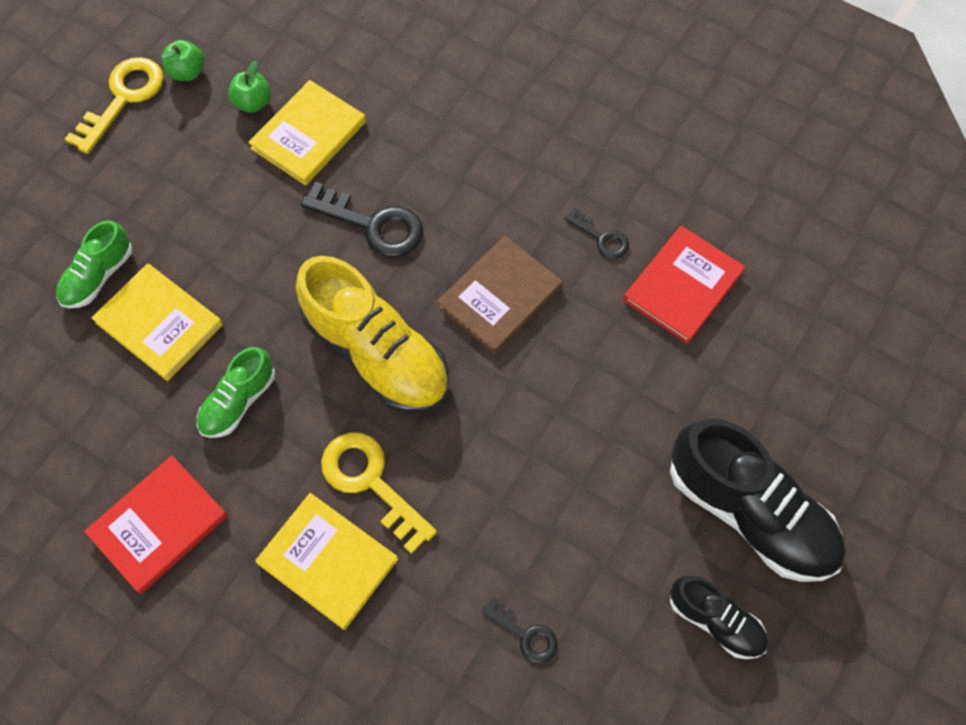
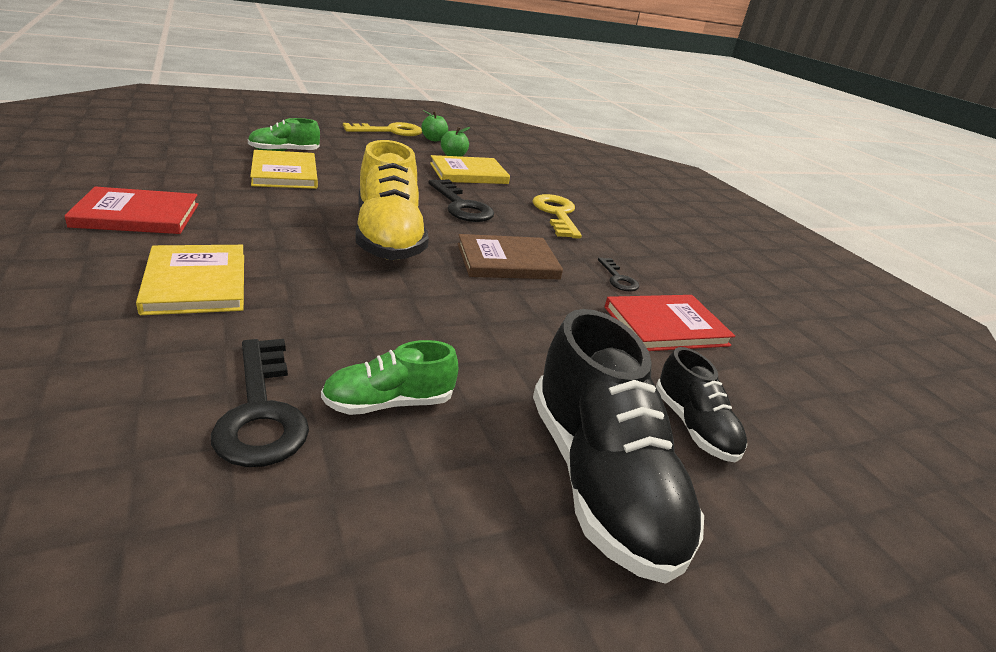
camera: 30 degrees right, 35 degrees down
(238, 401) = (274, 209): green shoe -> green shoe (389, 403)
(370, 482) = (291, 273): yellow key -> yellow key (556, 214)
(525, 634) = (261, 411): black key -> black key, size x1.80
(715, 621) = (464, 538): black shoe -> black shoe (694, 427)

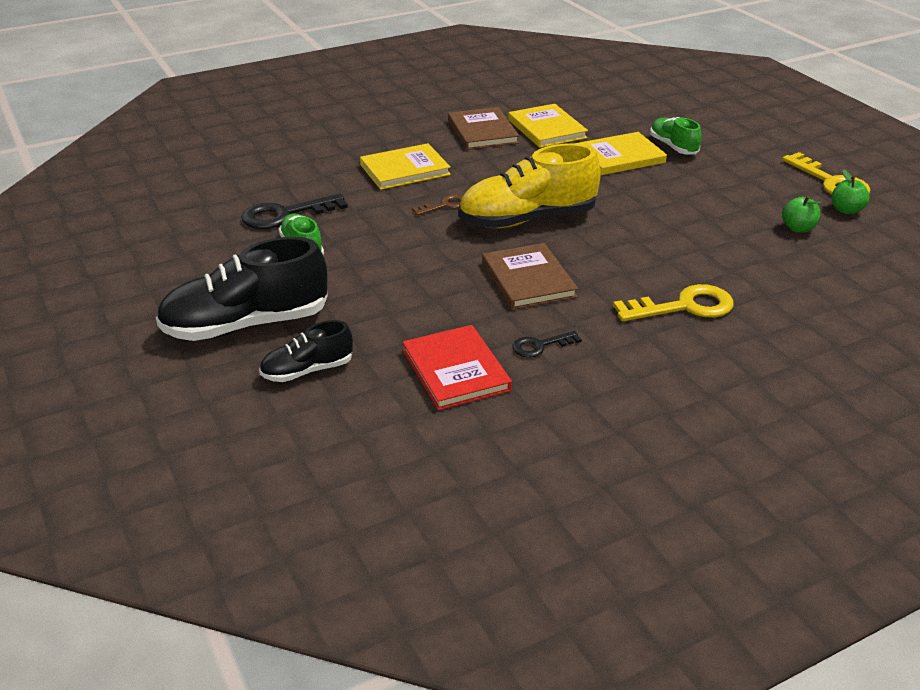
camera: 90 degrees right, 5 degrees up
(137, 215) = (482, 132): red book -> brown book
(325, 274) = (444, 205): none -> brown key
(461, 206) = (640, 246): black key -> none
(469, 173) = (748, 243): yellow book -> yellow book (546, 129)

